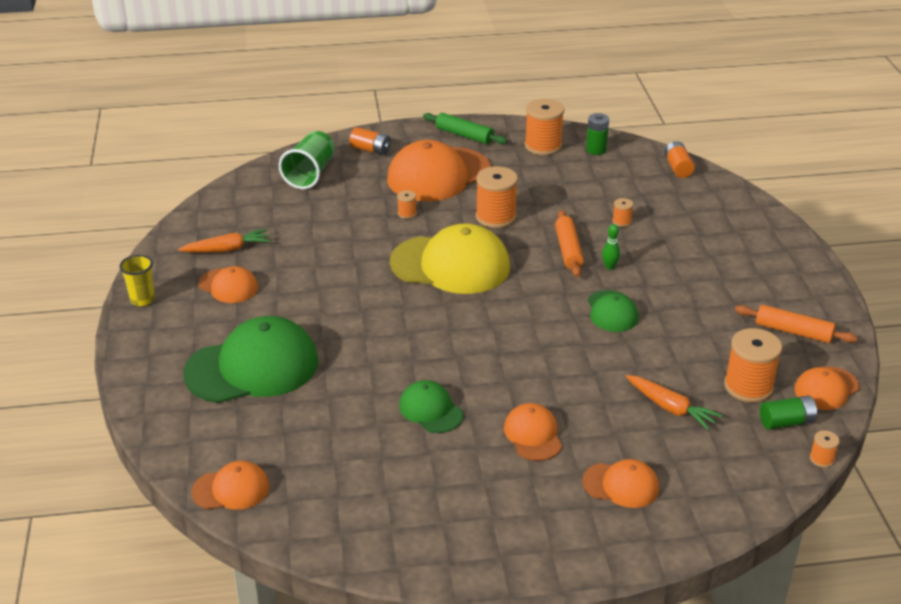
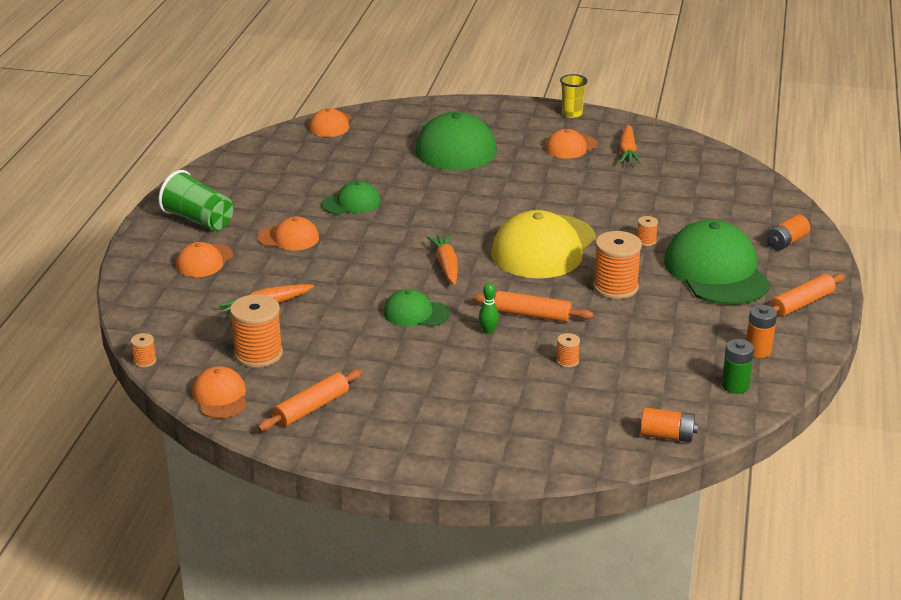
camera: 110 degrees right, 5 degrees down
(310, 174) = (746, 203): green cup -> green cup (198, 220)
(438, 175) = (716, 271): orange cap -> green cap
(464, 135) = (801, 304): green rolling pin -> orange rolling pin
(519, 313) = (446, 265): none -> orange carrot
(543, 146) = (758, 351): orange spool -> orange battery
(786, 422) = (200, 359): green battery -> none

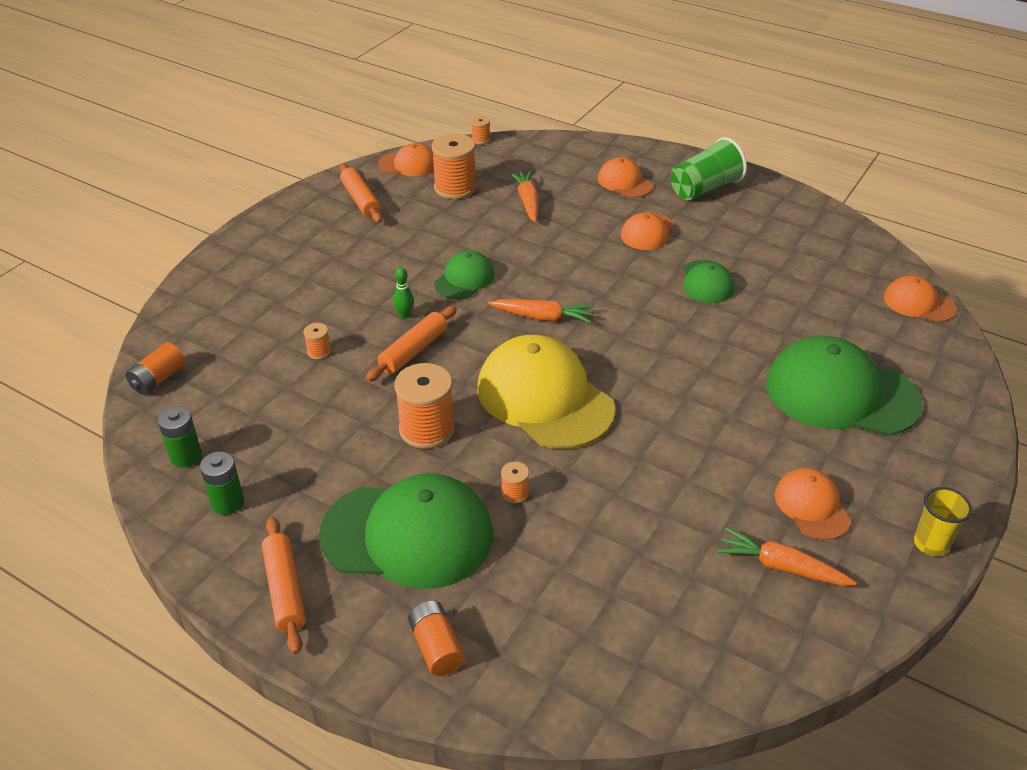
camera: 110 degrees right, 10 degrees up
(758, 351) = (227, 502): orange battery -> green battery

